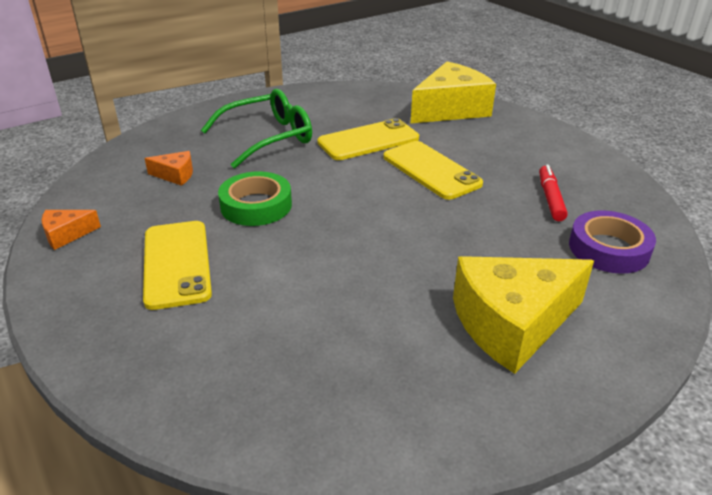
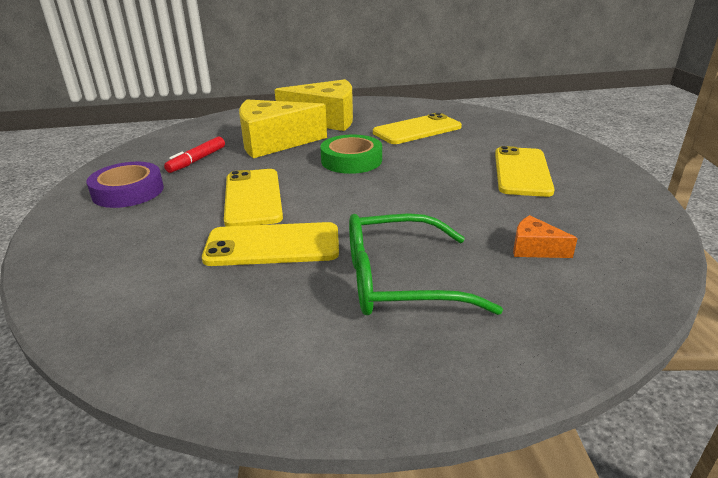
camera: 155 degrees left, 5 degrees down
(67, 234) = (634, 208): orange cheese -> none
(256, 205) = (446, 199): green tape -> green tape (351, 160)
(345, 331) = (417, 130): none -> yellow phone
(450, 109) = (102, 271): yellow cheese -> yellow cheese (273, 142)
(608, 249) = (219, 133): purple tape -> purple tape (128, 191)

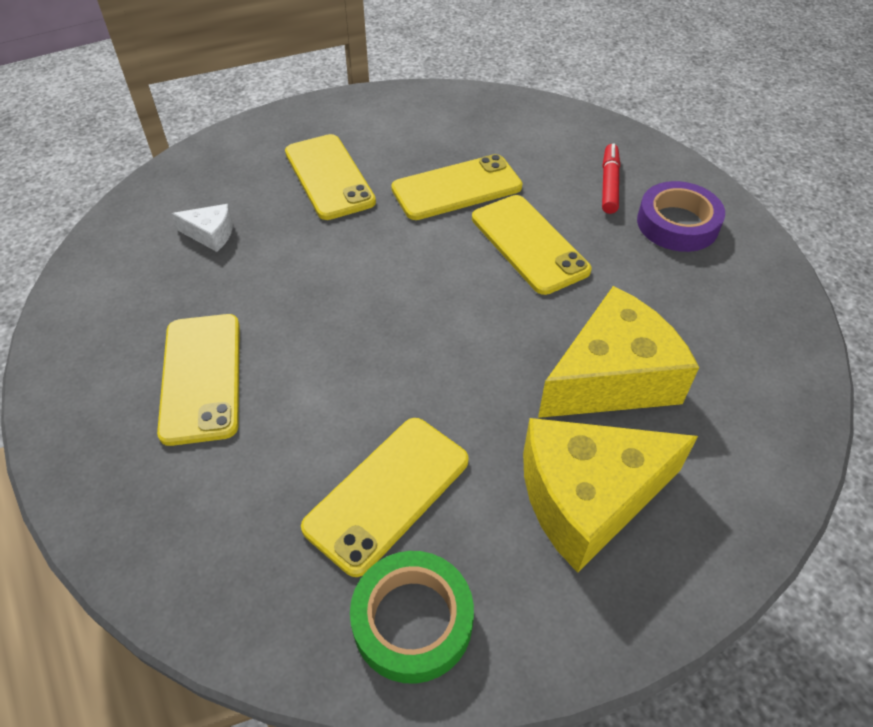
camera: 160 degrees right, 20 degrees up
(197, 160) = (673, 300): red marker -> red marker (609, 184)
(351, 160) = (458, 351): green tape -> green tape (412, 620)
(400, 281) = (329, 177): green glasses -> yellow phone
(535, 248) = (211, 234): orange cheese -> white cheese

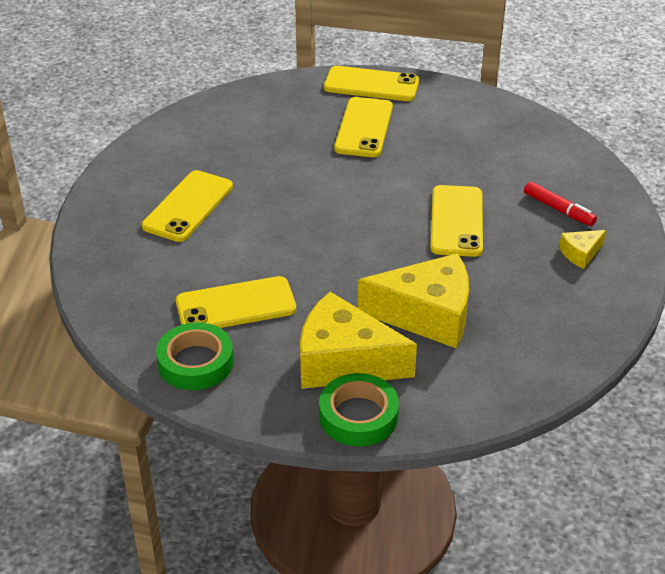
camera: 35 degrees right, 10 degrees down
(211, 234) = (259, 133): white cheese -> none
(456, 188) = (443, 168): yellow phone -> yellow phone (371, 85)
(609, 184) = (558, 209): red marker -> red marker turned 90 degrees clockwise
(677, 224) = (580, 254): purple tape -> yellow cheese
(678, 569) = (358, 416): none -> green tape

